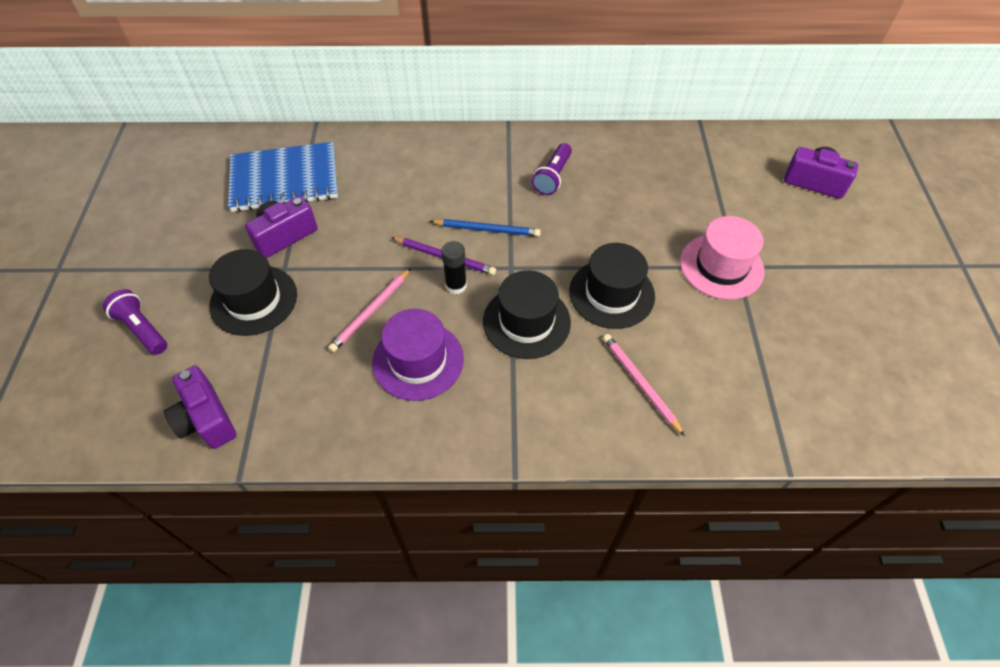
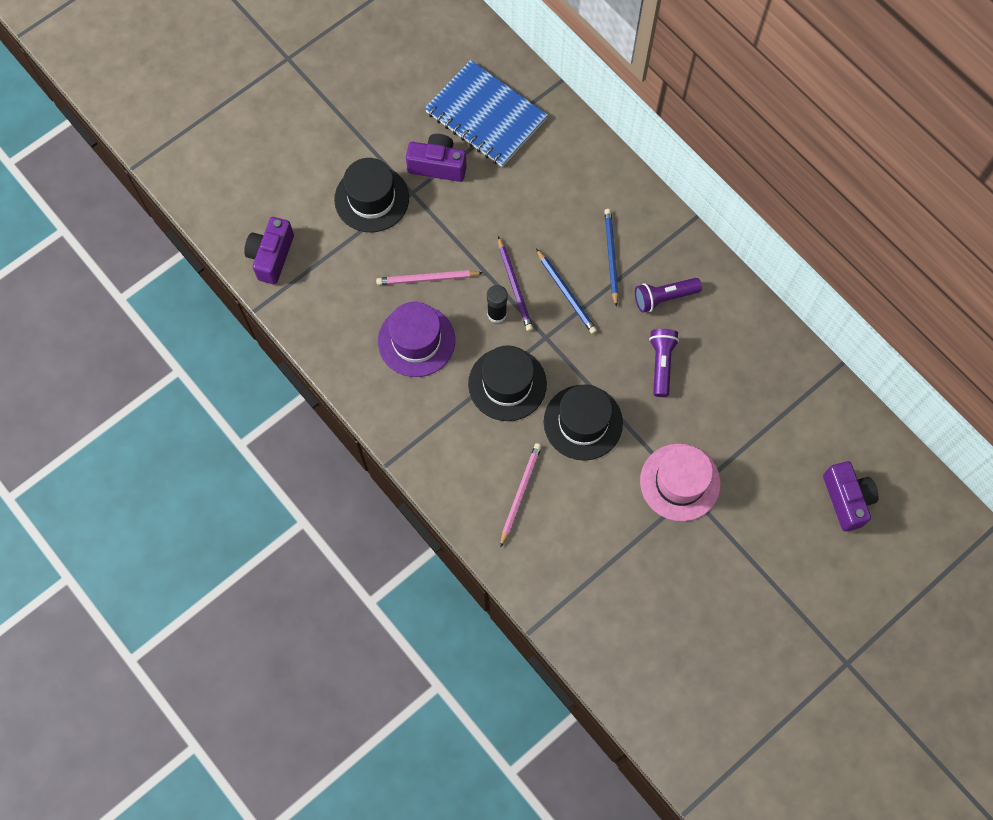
camera: 50 degrees right, 15 degrees up
(142, 329) = (294, 156): purple flashlight -> purple flashlight (661, 364)
(486, 184) = (611, 256): none -> blue pencil

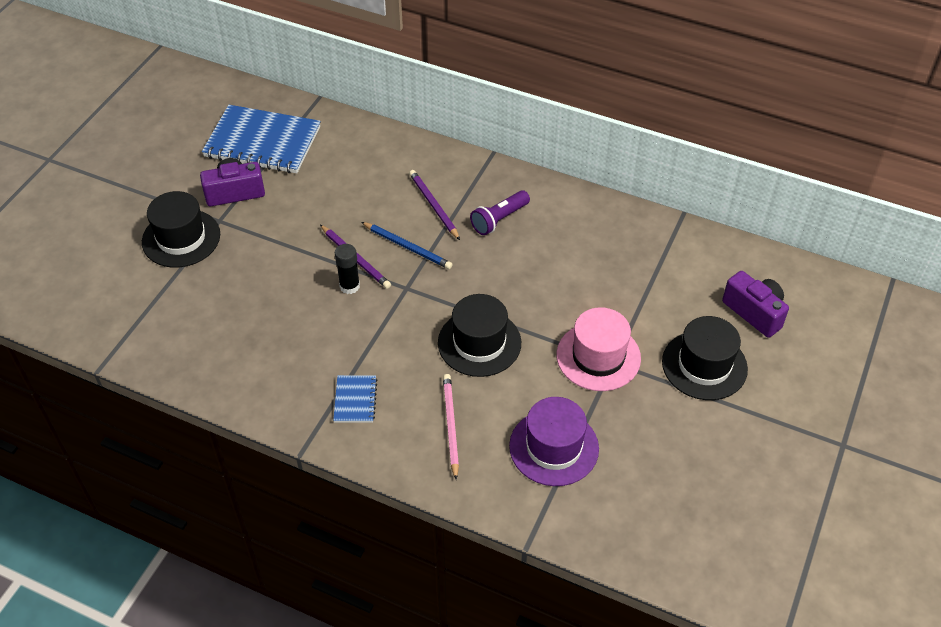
camera: 25 degrees left, 20 degrees down
(271, 256) = (97, 318): purple camera -> none
(416, 341) = (280, 336): purple hat -> purple hat (554, 447)
(427, 279) = (267, 282): pink pencil -> none
(452, 433) = (355, 400): none -> blue notebook
(507, 384) = (389, 338): black hat -> black hat (704, 365)
(611, 256) = (433, 206): blue pencil -> purple pencil
(661, 364) = (526, 270): purple flashlight -> none

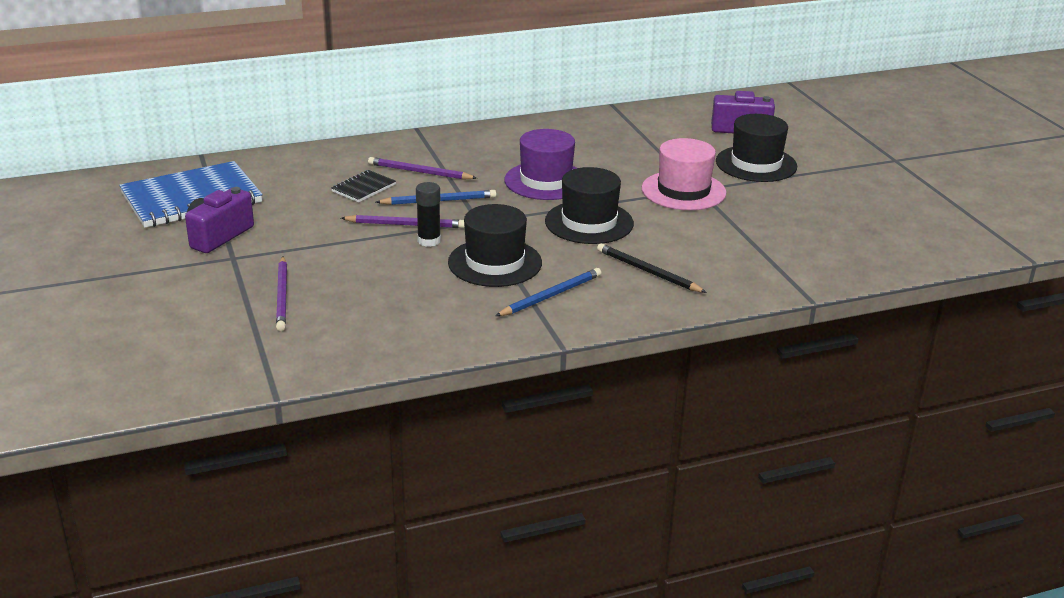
camera: 45 degrees left, 20 degrees down
(181, 238) = (212, 283): black hat -> black hat (495, 263)
(203, 279) = (282, 296): none -> purple pencil
(355, 400) = (551, 295): blue notebook -> blue pencil
(376, 199) = (363, 188): none -> black notebook
(450, 425) = (648, 271): pink pencil -> black pencil
(499, 219) = (486, 158): purple flashlight -> none
(554, 447) = (737, 245): purple hat -> purple hat (546, 181)

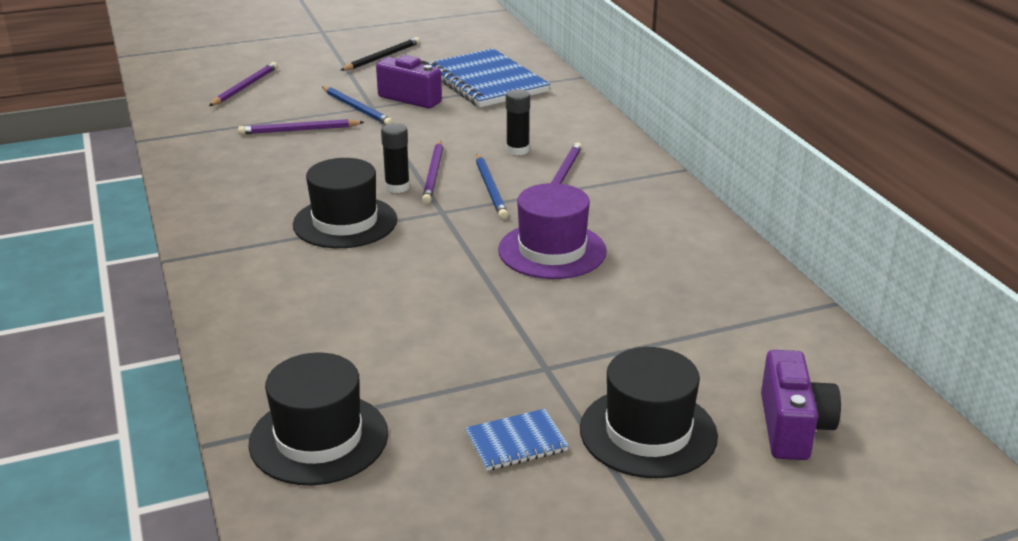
camera: 90 degrees right, 0 degrees up
(134, 340) = (245, 87): none -> purple pencil
(363, 188) = (517, 150): black notebook -> black glue stick
(551, 295) = (267, 254): blue pencil -> blue pencil (357, 108)
(589, 222) = (438, 279): black hat -> black hat (319, 438)
(648, 271) = (309, 316): black pencil -> black pencil (382, 57)
(683, 191) = (537, 354): pink hat -> none
(777, 200) = (516, 442): none -> blue notebook

